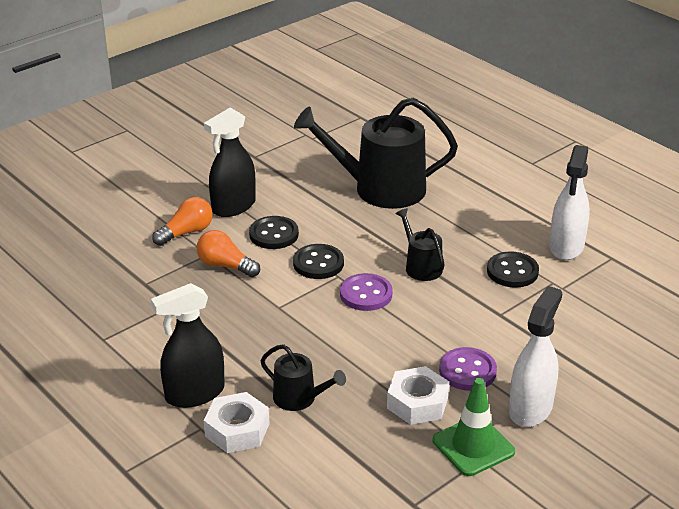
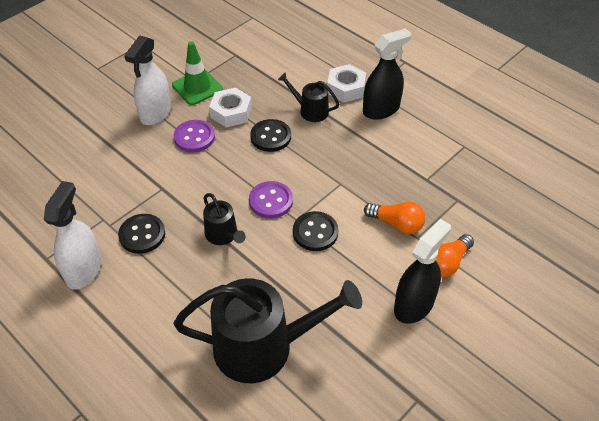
camera: 175 degrees right, 15 degrees up
(274, 234) = (363, 266): black button -> black button (271, 137)

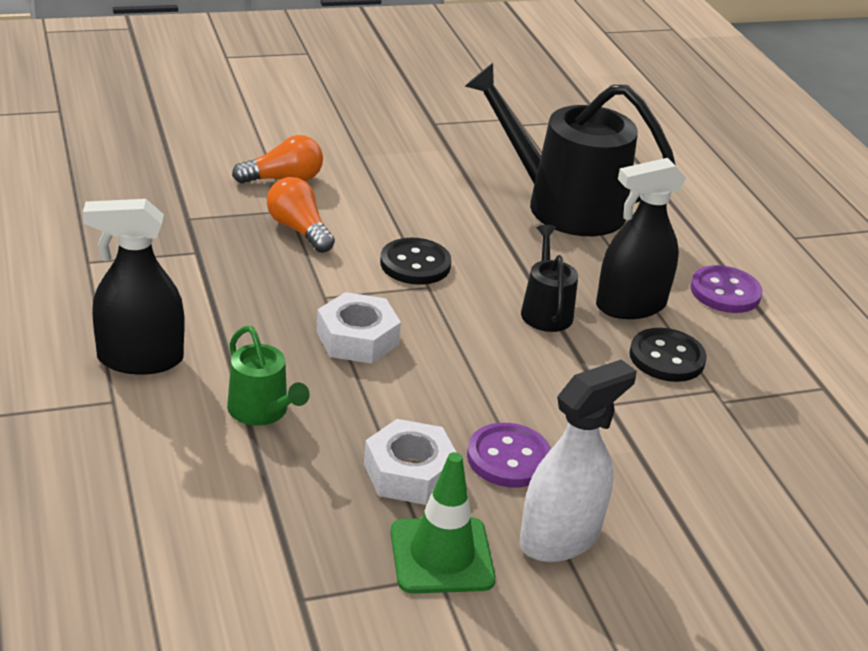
camera: 155 degrees left, 15 degrees down
(84, 270) = (767, 352): white spray bottle -> none
(271, 137) = (372, 400): black button -> none
(271, 201) = (447, 319): purple button -> purple button (725, 292)
(310, 110) = (262, 411): black watering can -> green watering can
(346, 88) = (155, 419): white nut -> white nut (357, 338)
(414, 305) = (363, 169): black spray bottle -> black spray bottle (630, 306)

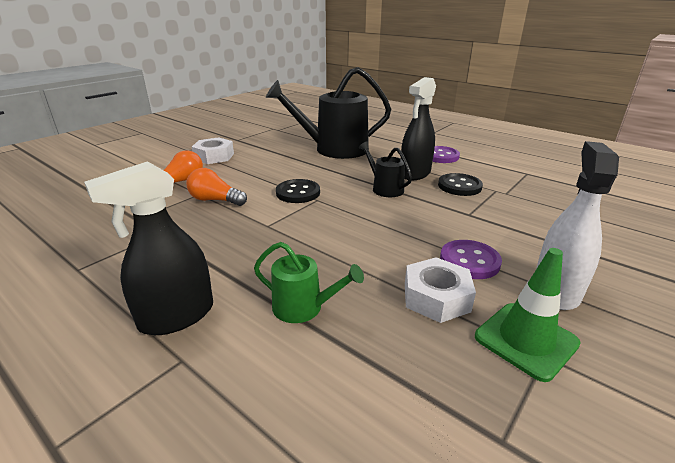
camera: 30 degrees left, 5 degrees down
(357, 338) = (311, 238): white nut -> white nut (214, 156)

